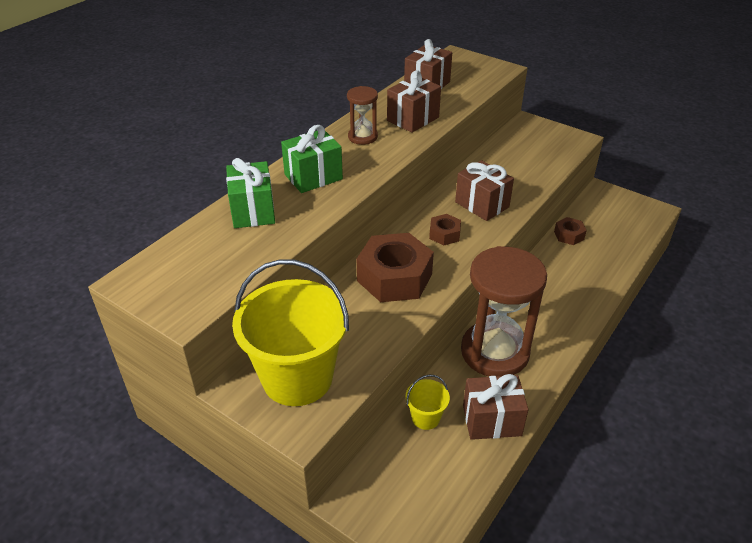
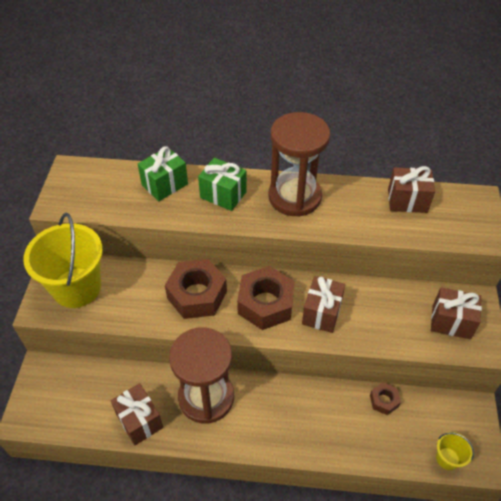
camera: 60 degrees right, 10 degrees up
(362, 137) = (294, 197): brown hourglass -> brown hourglass, size x2.08
(413, 119) = (345, 214): brown gift -> brown gift (451, 322)
(425, 417) = (122, 379): yellow bucket -> yellow bucket (447, 458)
(444, 234) = (265, 304): brown nut -> brown nut, size x2.06

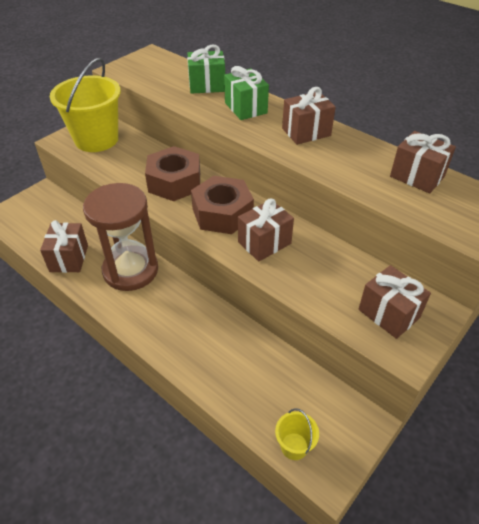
camera: 35 degrees right, 5 degrees down
(294, 197) = (306, 132): brown hourglass -> brown gift
(384, 401) = (276, 359): brown nut -> none

